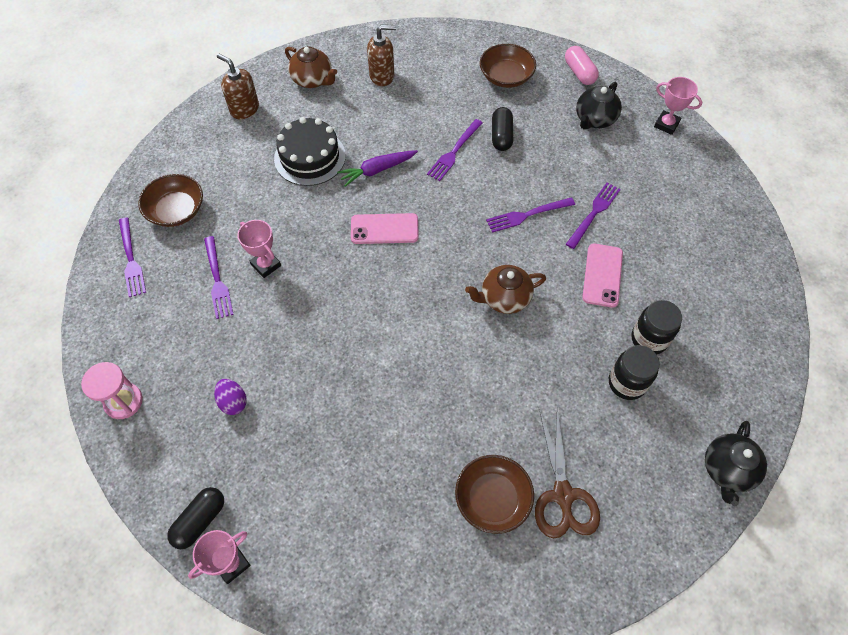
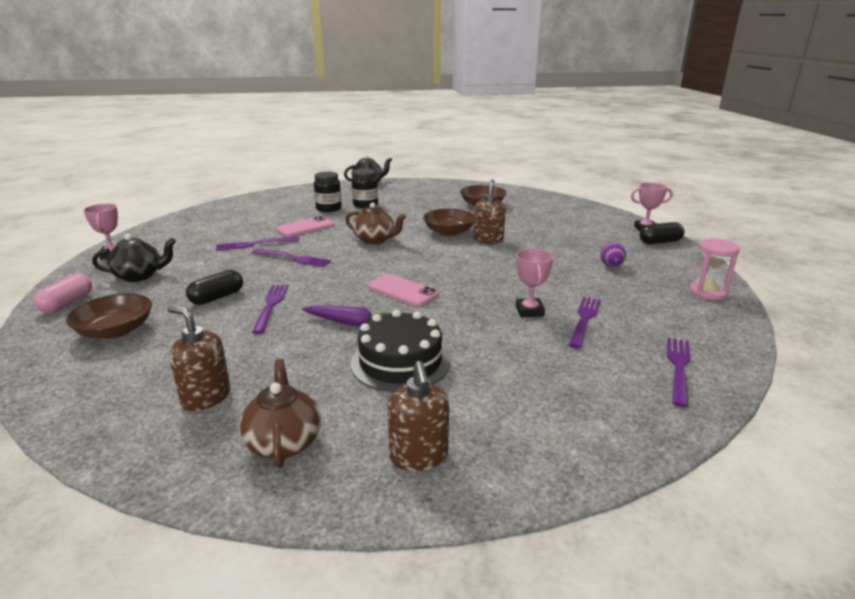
camera: 140 degrees left, 35 degrees down
(176, 210) = (601, 386): brown bowl -> brown bowl (449, 232)
(395, 381) = (488, 240): none -> brown soap dispenser
(454, 152) = (271, 305): purple fork -> purple fork turned 75 degrees counterclockwise
(563, 495) = (448, 198): brown scissors -> none

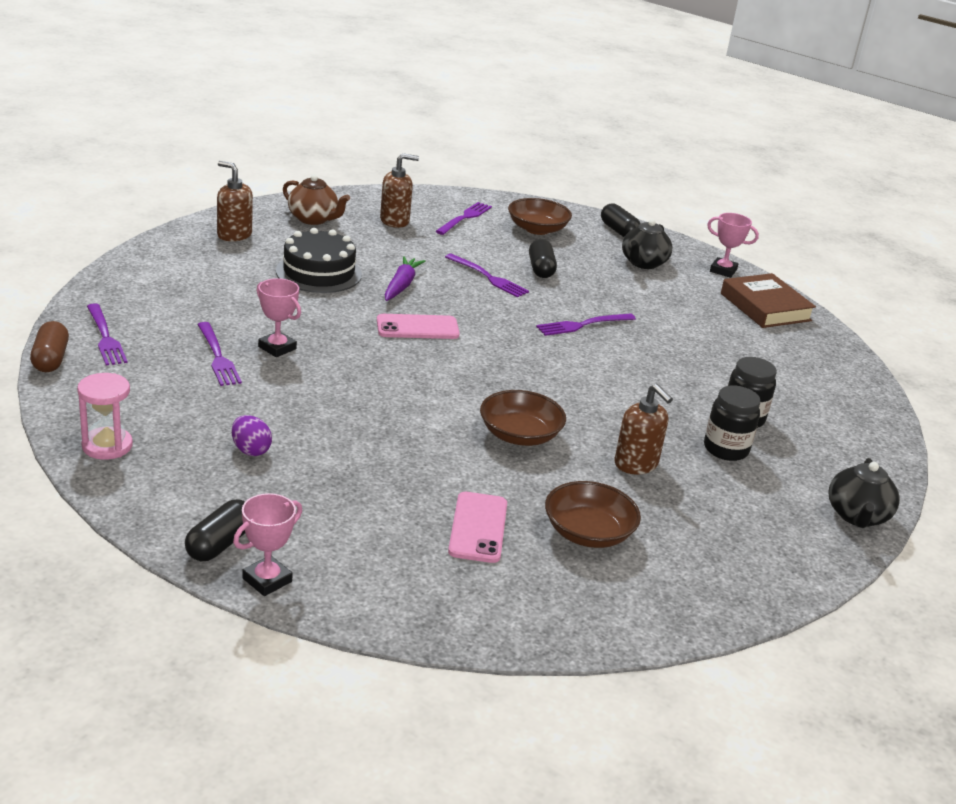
camera: 130 degrees right, 5 degrees up
(67, 303) = (618, 231): pink capsule -> black capsule
(166, 233) = (765, 307): none -> brown book
(254, 244) = (658, 327): purple fork -> purple fork (465, 217)
(305, 227) = (678, 371): pink phone -> pink phone (478, 527)
(352, 323) = (401, 285): purple carrot -> purple carrot turned 135 degrees clockwise
(375, 240) = (569, 383): brown teapot -> none
(488, 240) = (452, 439): brown soap dispenser -> brown soap dispenser (636, 464)
(741, 363) = (50, 359): none -> brown capsule

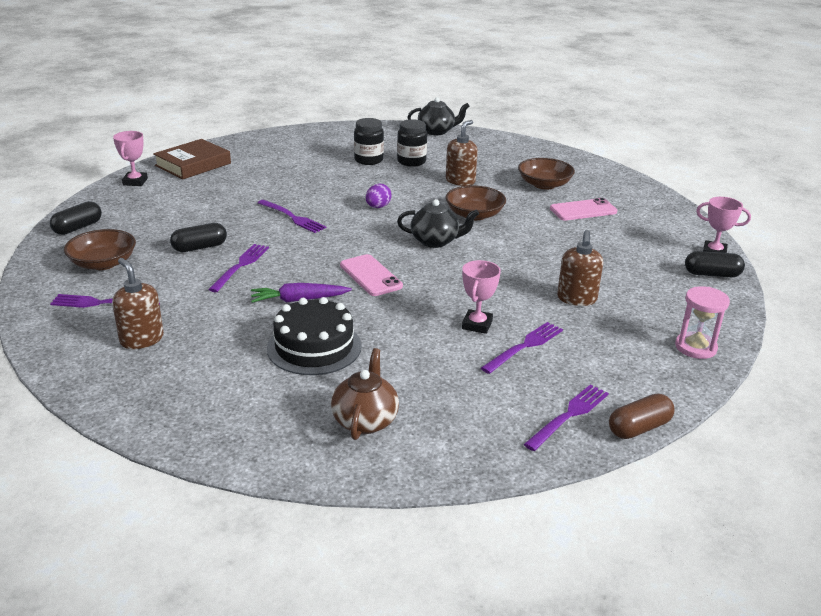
camera: 110 degrees left, 0 degrees up
(234, 235) = (269, 428): brown soap dispenser -> brown soap dispenser (576, 299)
(251, 450) = (618, 293): purple egg -> purple egg (378, 207)
(314, 219) = (177, 390): brown teapot -> brown teapot (365, 420)
(643, 263) = (147, 210): black teapot -> black teapot (435, 241)

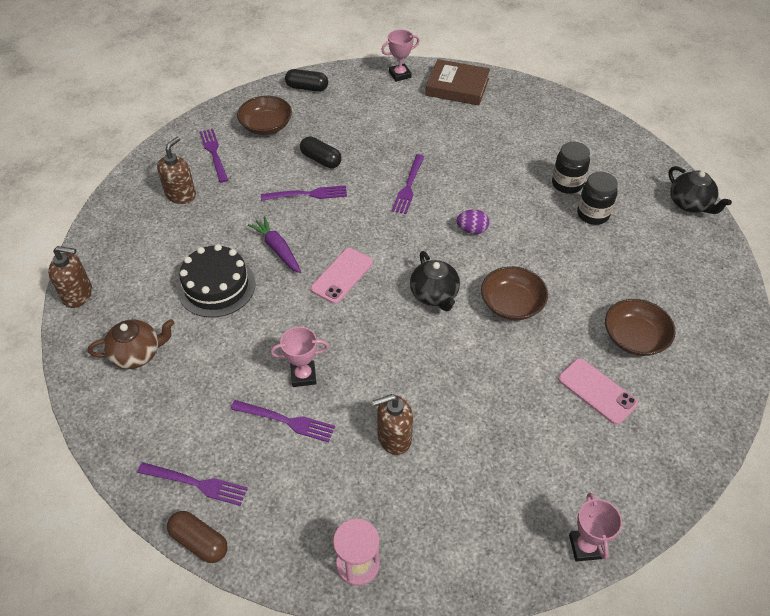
camera: 65 degrees right, 20 degrees up
(460, 181) = (580, 267): brown soap dispenser -> brown soap dispenser (78, 295)
(712, 274) = (528, 553): black capsule -> none

